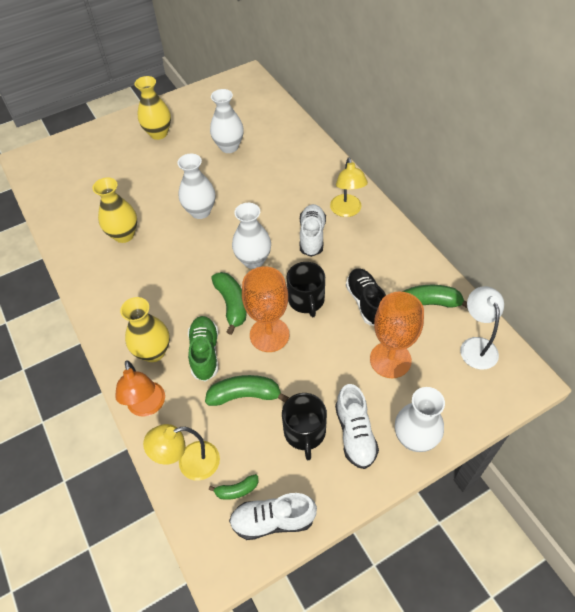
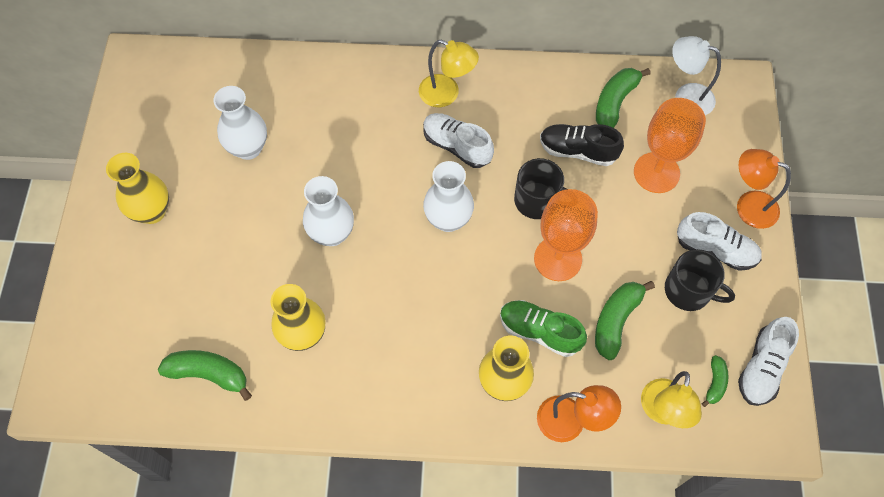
camera: 60 degrees left, 10 degrees up
(232, 304) = (494, 273): green banana -> green banana (209, 374)
(414, 438) = (748, 206): white vase -> orange lamp

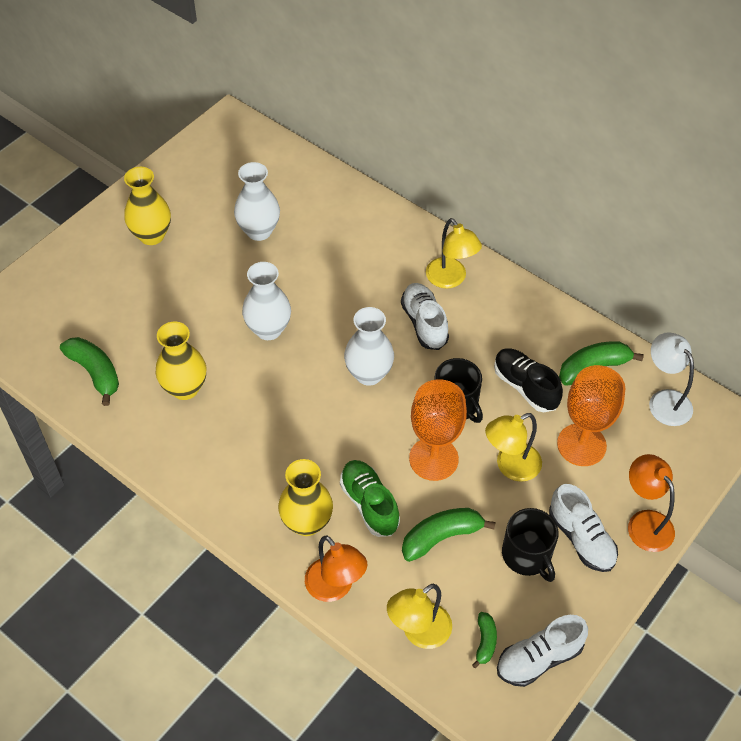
camera: 35 degrees right, 10 degrees down
(619, 226) = (510, 466): none -> yellow lamp
(714, 383) = (485, 642): green banana -> green banana turned 45 degrees counterclockwise

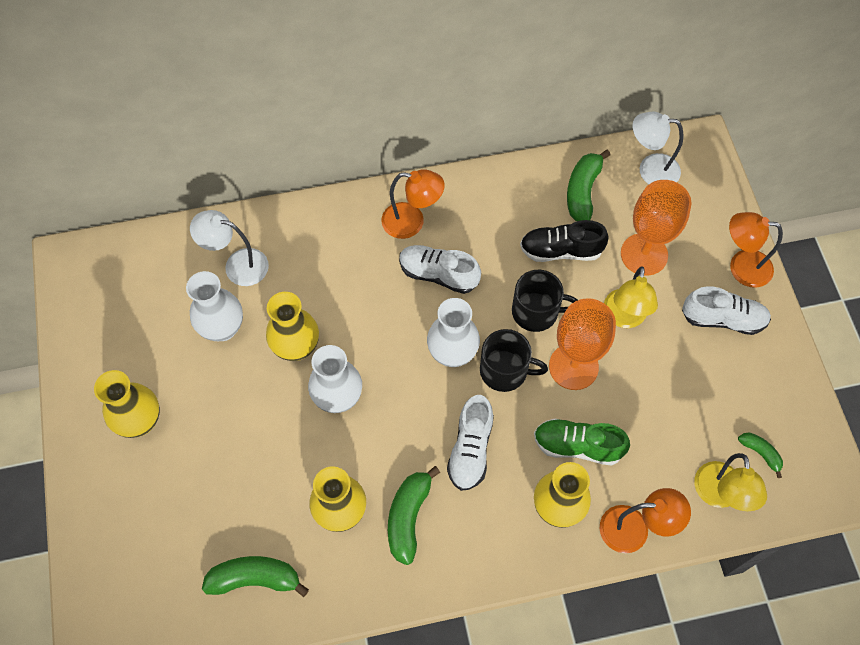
camera: 50 degrees left, 10 degrees up
(284, 280) = (296, 347): none -> yellow vase
(313, 206) = (237, 265): none -> white lamp
(441, 537) = (648, 415): green banana -> green banana (408, 517)
(450, 279) = (412, 222): yellow lamp -> orange lamp
(527, 555) = (709, 367): black mug -> black mug (505, 370)
(539, 658) = (800, 426): white shoe -> white shoe (470, 449)

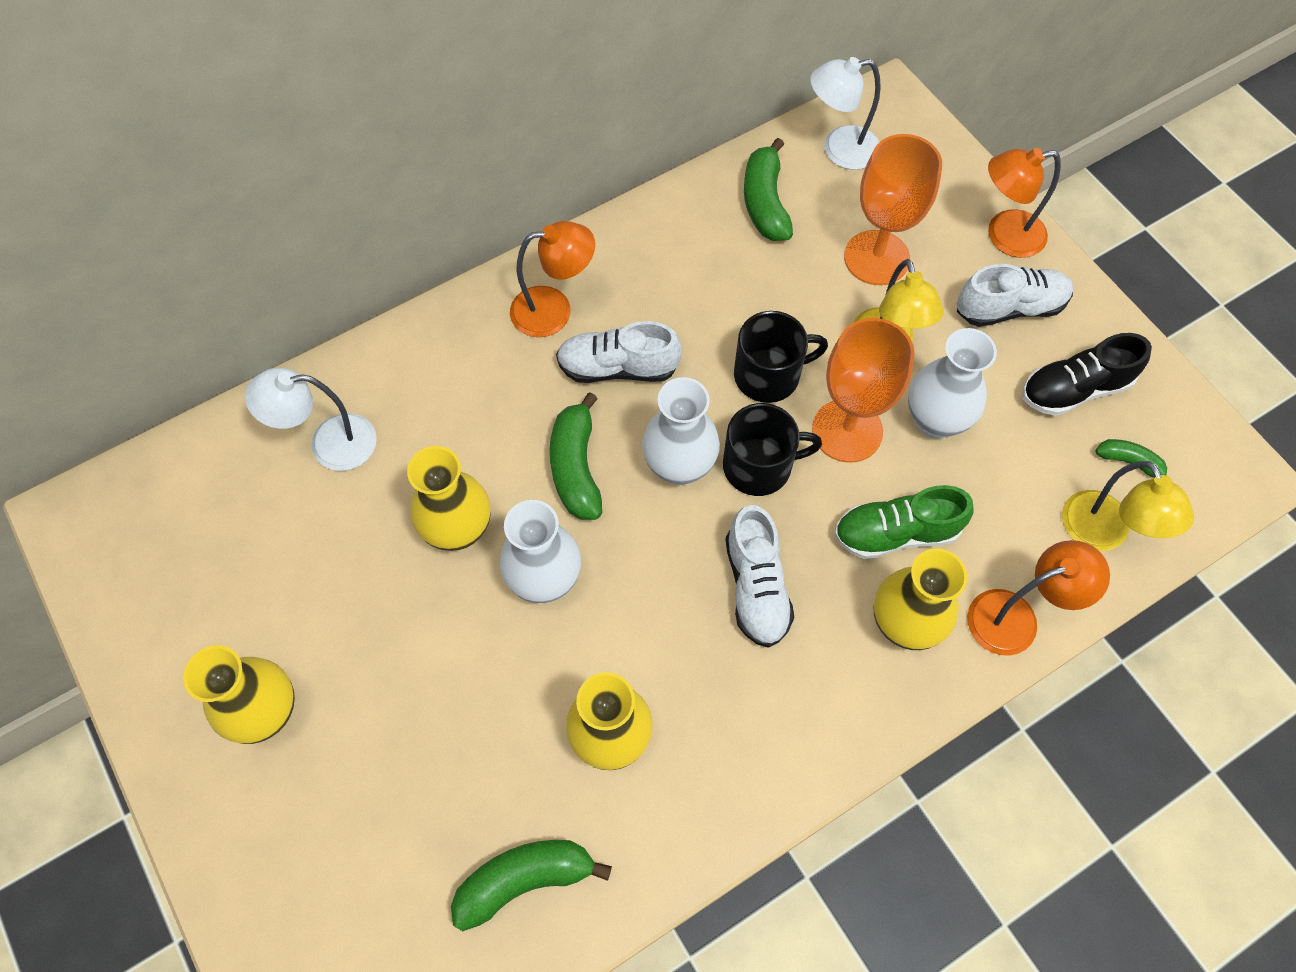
camera: 20 degrees left, 0 degrees up
(222, 328) = (340, 538): white vase -> white vase (935, 420)
(408, 517) = (709, 711): green banana -> green banana (576, 467)
(561, 250) = (768, 286): black shoe -> black shoe (1074, 389)

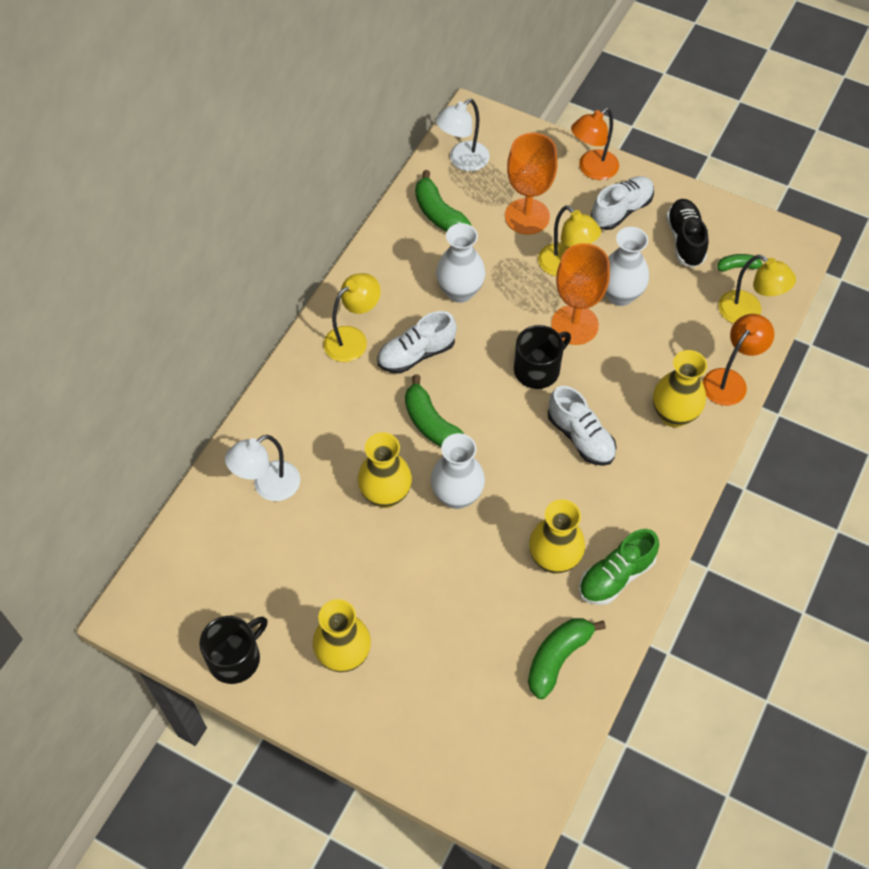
camera: 30 degrees left, 5 degrees down
(554, 310) = (353, 339): orange lamp -> yellow lamp
(679, 466) = (492, 392): white vase -> white vase (460, 291)
(768, 375) = (509, 315): black mug -> black mug (235, 658)
(896, 533) = (638, 368): green shoe -> green shoe (616, 576)
(1074, 389) = (685, 240): black shoe -> black shoe turned 135 degrees clockwise

